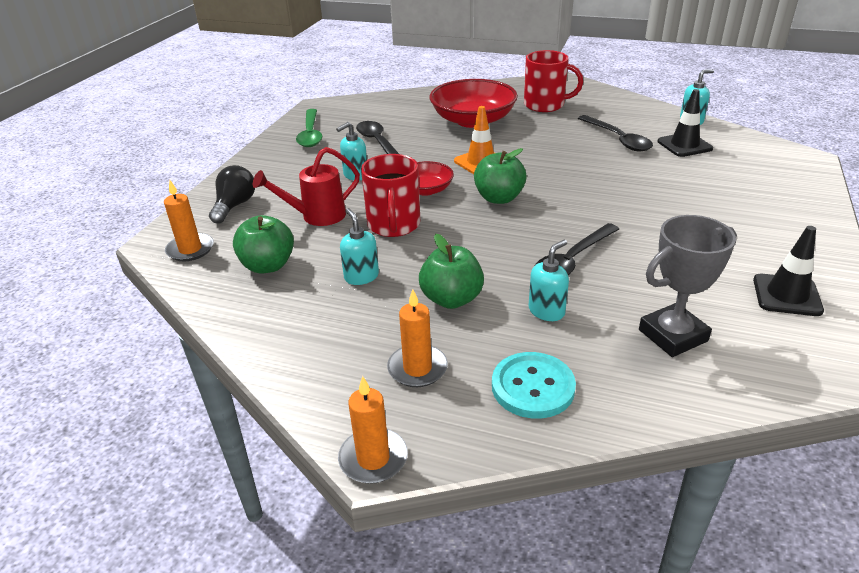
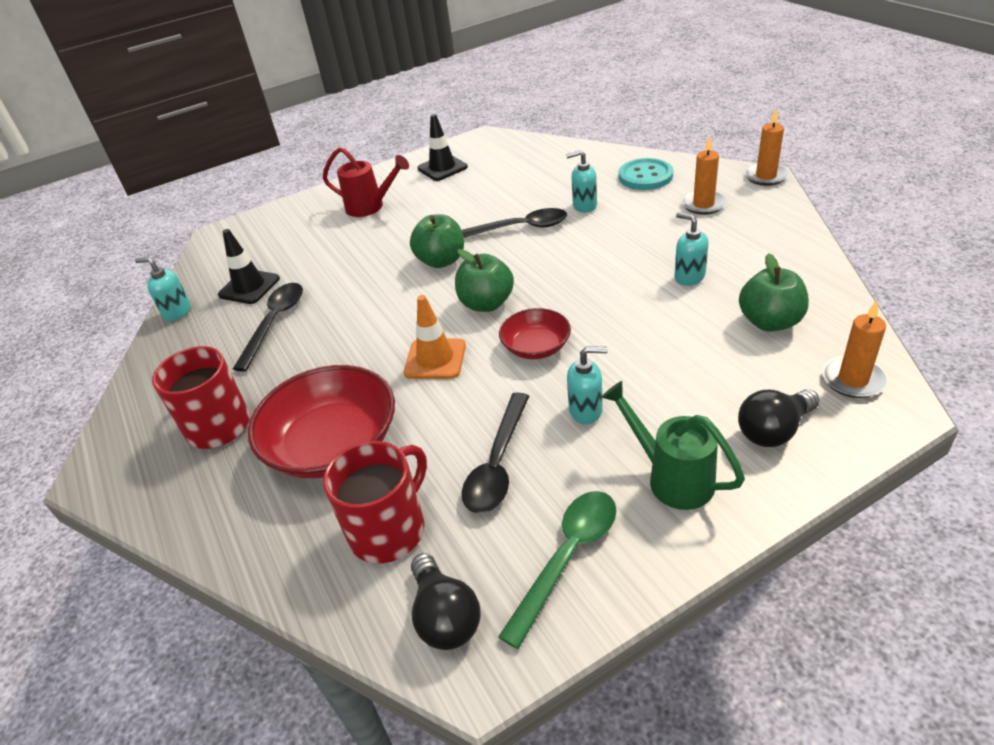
camera: 135 degrees left, 5 degrees up
(282, 170) = (672, 478): none -> green watering can
(317, 216) = (681, 363): red watering can -> red watering can (370, 207)
(344, 109) = (445, 616): none -> black light bulb
(361, 276) = (689, 277): turquoise soap dispenser -> turquoise soap dispenser turned 120 degrees clockwise
(393, 225) = (613, 316): red mug -> red mug (389, 530)
(451, 299) = (636, 234): green apple -> green apple (441, 261)
(673, 335) = (535, 172): grey trophy -> none

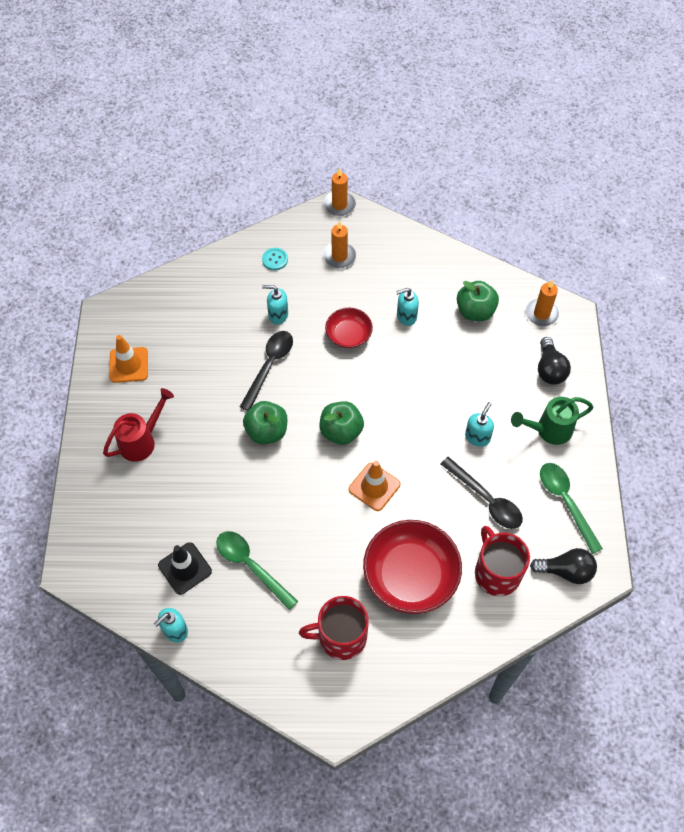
camera: 65 degrees left, 20 degrees up
(275, 322) = (251, 566): black spoon -> green spoon
(442, 168) = (129, 365): black traffic cone -> orange traffic cone
(536, 347) = (406, 429): red bowl -> red bowl (348, 335)
(584, 206) = (278, 315): turquoise soap dispenser -> turquoise soap dispenser turned 75 degrees clockwise
(645, 176) = (275, 259): turquoise button -> turquoise button, size x0.58

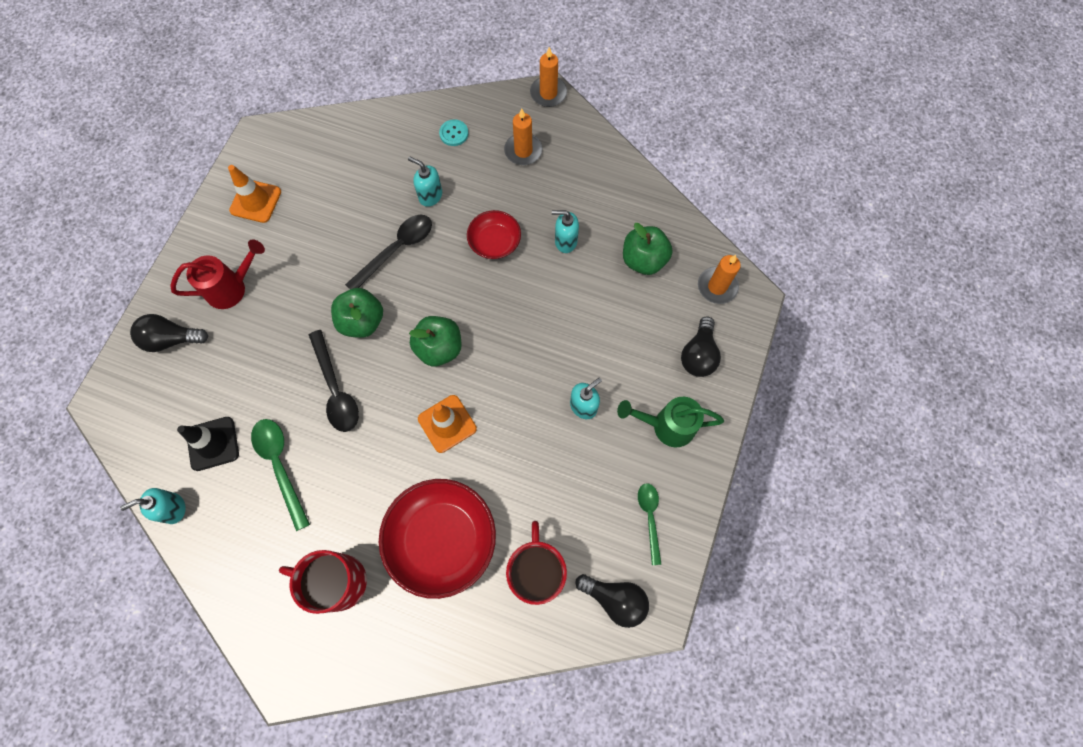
camera: 20 degrees right, 10 degrees up
(108, 498) = (171, 339): none -> black light bulb
(486, 499) = (562, 482): black spoon -> black spoon (336, 389)
(566, 502) = (649, 517): green spoon -> green spoon, size x0.66

